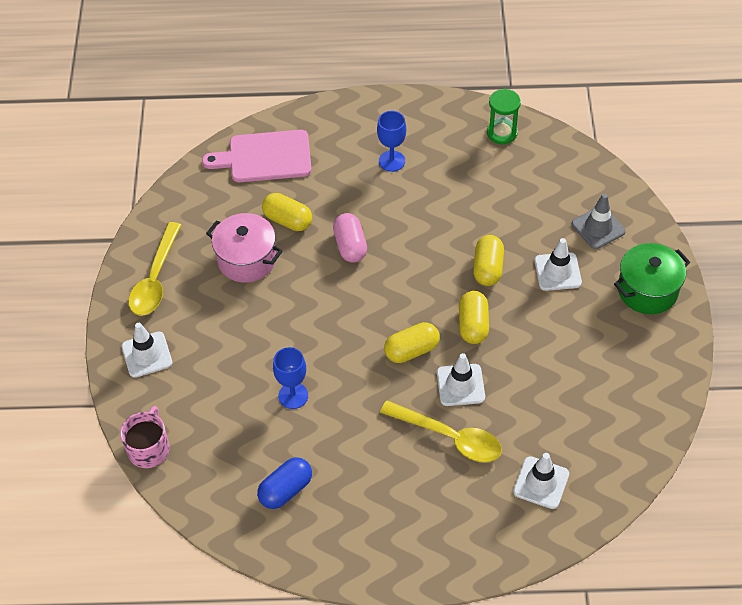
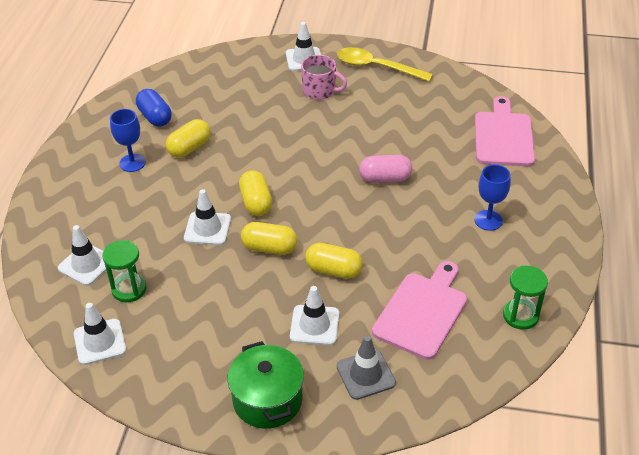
camera: 100 degrees right, 10 degrees down
(149, 449) = (221, 56): pink mug -> pink mug (320, 90)
(247, 259) = (384, 116): pink pot -> none
(288, 220) = (424, 143): yellow capsule -> yellow capsule (189, 148)
(293, 395) = (237, 129): blue goblet -> blue goblet (132, 163)
(450, 437) = (158, 213): yellow spoon -> none
(518, 198) = (422, 312): none -> pink cutting board
(561, 432) = (129, 289): none -> green hourglass
(632, 437) = (100, 342): none -> white traffic cone

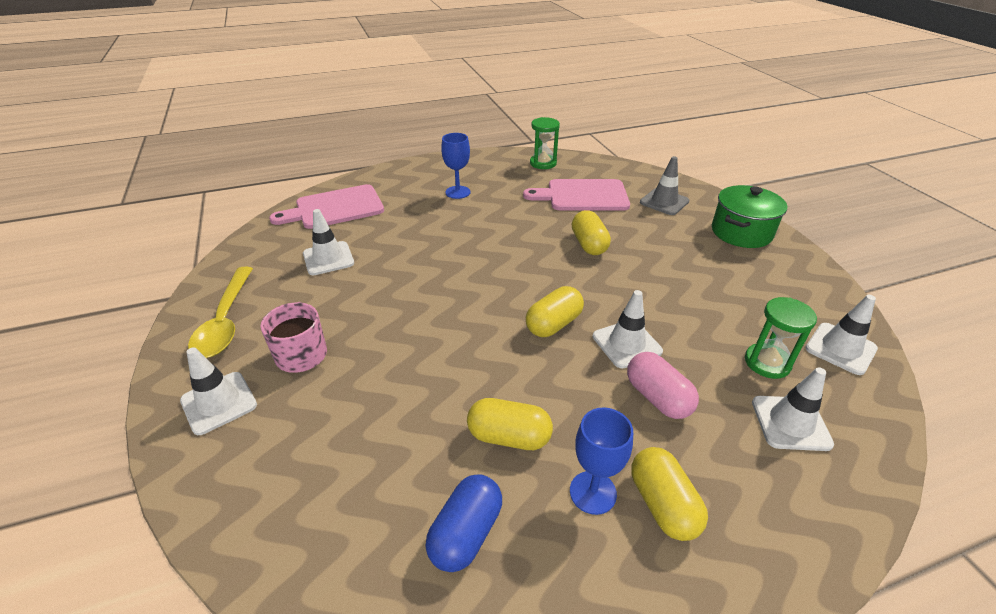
camera: 120 degrees left, 5 degrees down
(269, 248) = (604, 289): yellow capsule -> yellow capsule (663, 504)
(314, 325) = (653, 235): white traffic cone -> white traffic cone (328, 258)
(385, 178) = (444, 253): pink capsule -> pink capsule (657, 397)

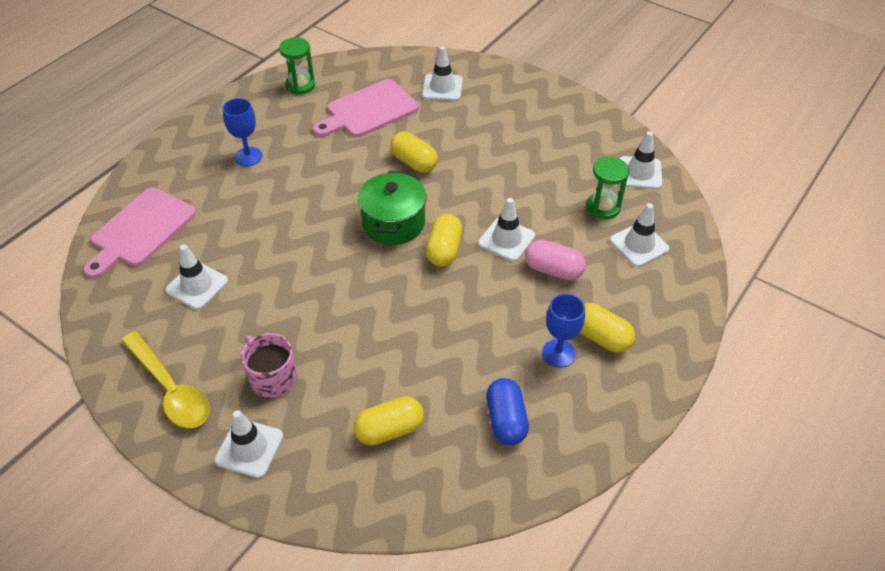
camera: 35 degrees left, 10 degrees up
(509, 436) = (482, 349): yellow capsule -> yellow capsule (389, 429)
(664, 202) = (442, 88): grey traffic cone -> white traffic cone
(741, 232) = (522, 95): green pot -> green pot (393, 223)

